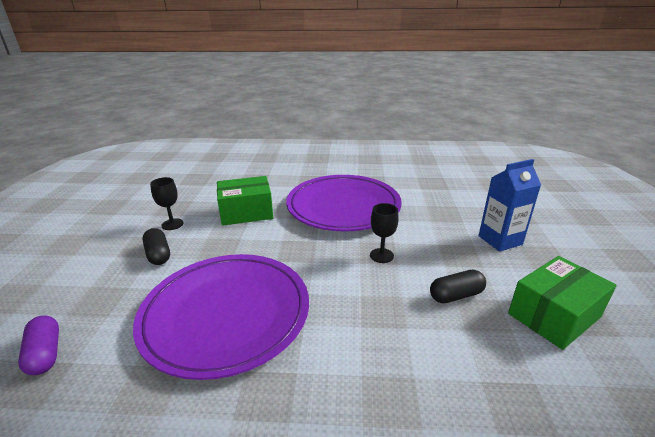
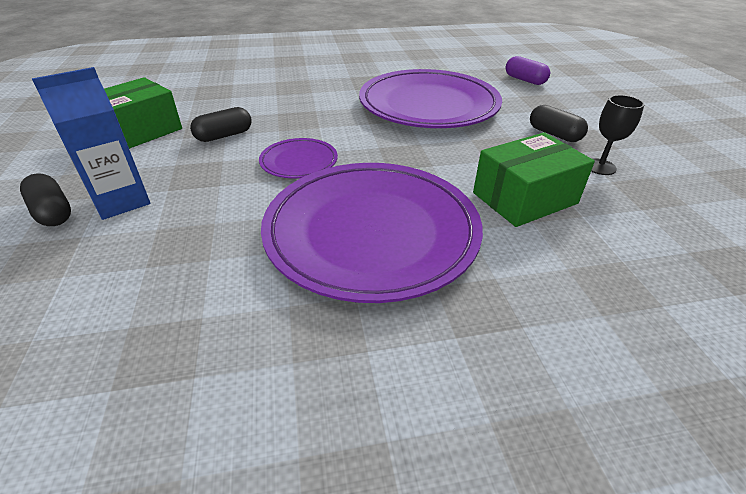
camera: 165 degrees right, 10 degrees up
(381, 255) = (299, 162): black goblet -> purple plate
(539, 238) = (53, 212): none -> black capsule

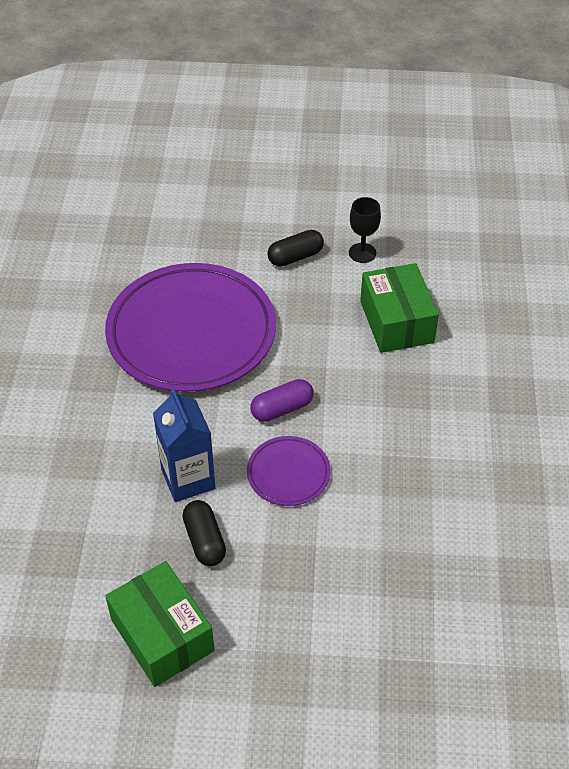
camera: 75 degrees left, 10 degrees up
(53, 212) = (331, 692): black capsule -> none
(121, 201) = (325, 632): blue carton -> blue carton (188, 479)
(371, 232) = (420, 436): purple plate -> none
(525, 80) = (156, 225): purple capsule -> purple capsule (282, 409)

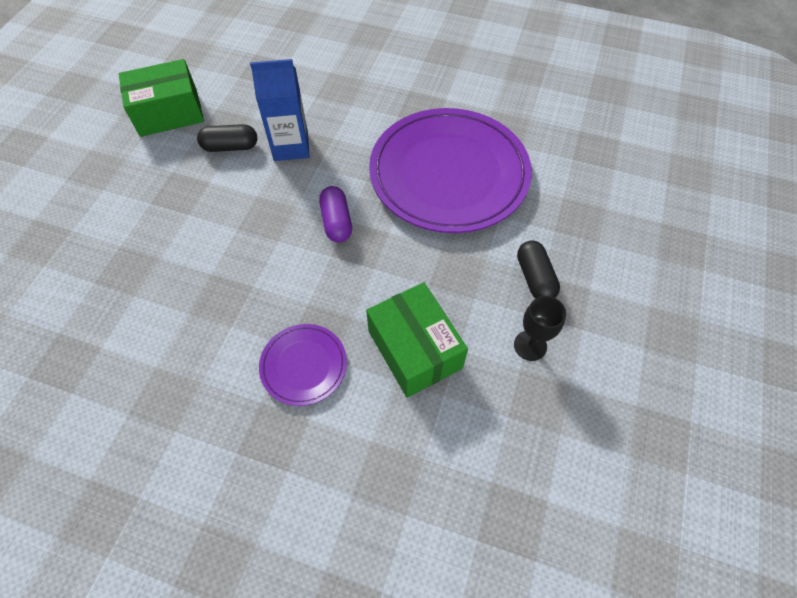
camera: 105 degrees right, 10 degrees up
(288, 473) = (266, 211): purple plate -> purple plate (303, 365)
(396, 322) = (414, 349): green box -> green box turned 60 degrees clockwise

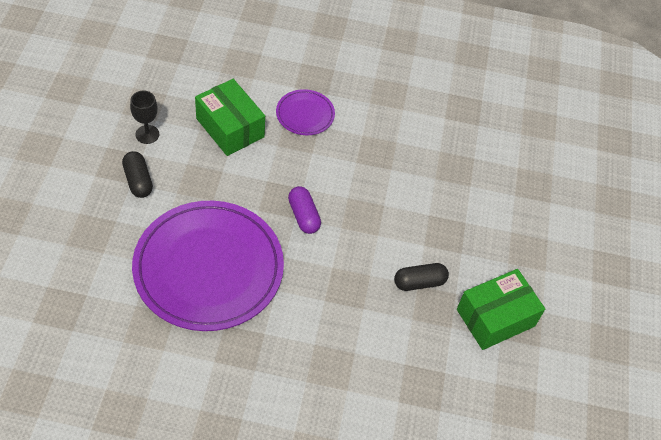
camera: 165 degrees right, 5 degrees down
(291, 146) = (363, 287): blue carton -> none

